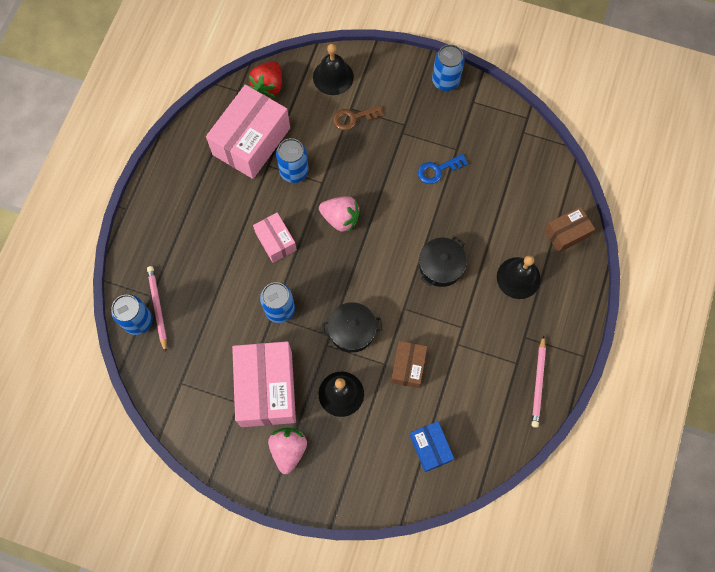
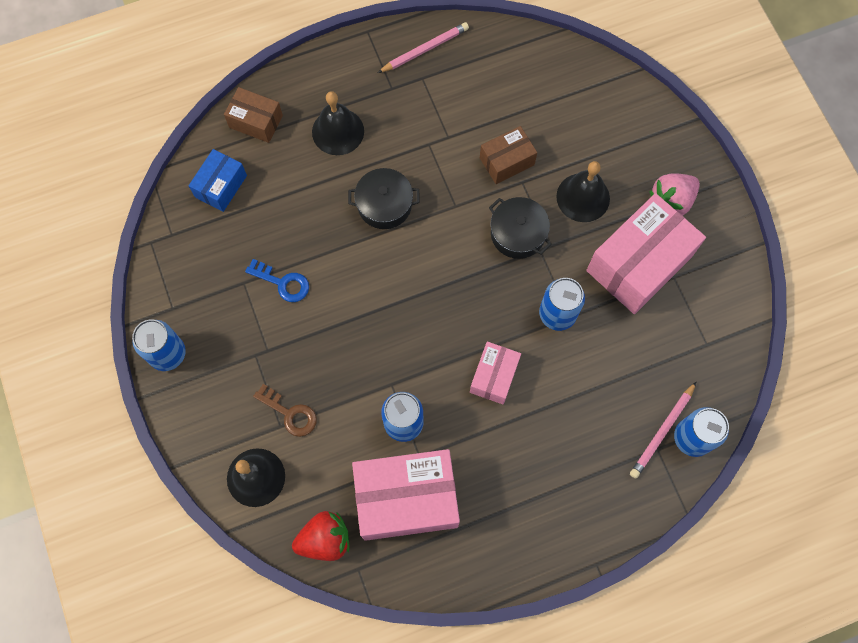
camera: 130 degrees left, 0 degrees up
(340, 218) = (415, 334): pink strawberry -> none
(430, 448) = (560, 92): blue box -> blue box (221, 186)

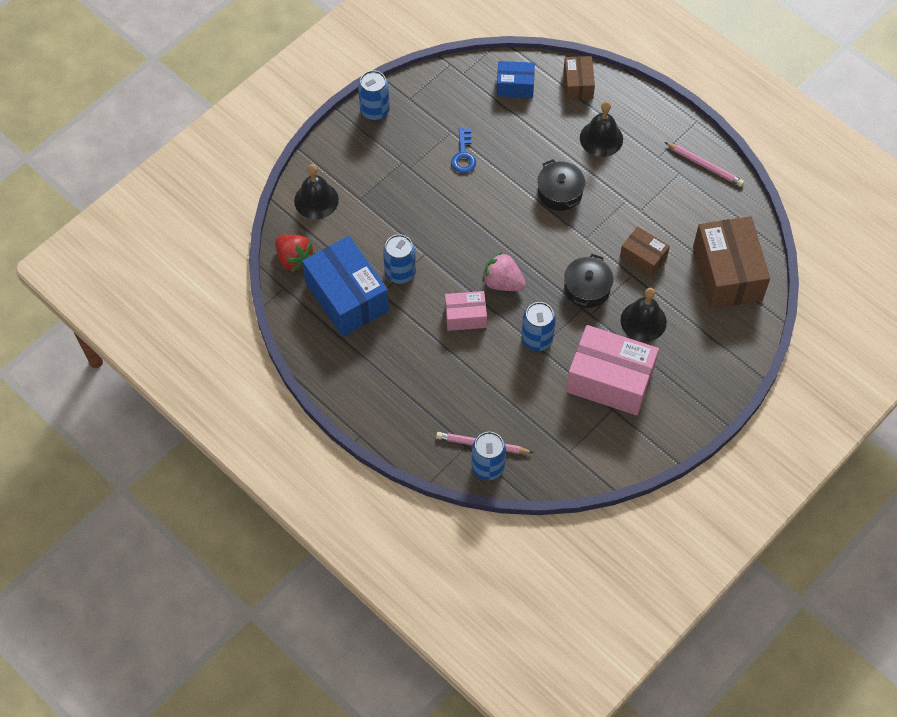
camera: 65 degrees right, 10 degrees down
(290, 413) = (371, 201): brown key -> none
(406, 499) = (347, 297): pink box -> blue box
(563, 91) = (727, 273): none -> brown box
(671, 201) = (676, 384): pink strawberry -> pink strawberry (503, 282)

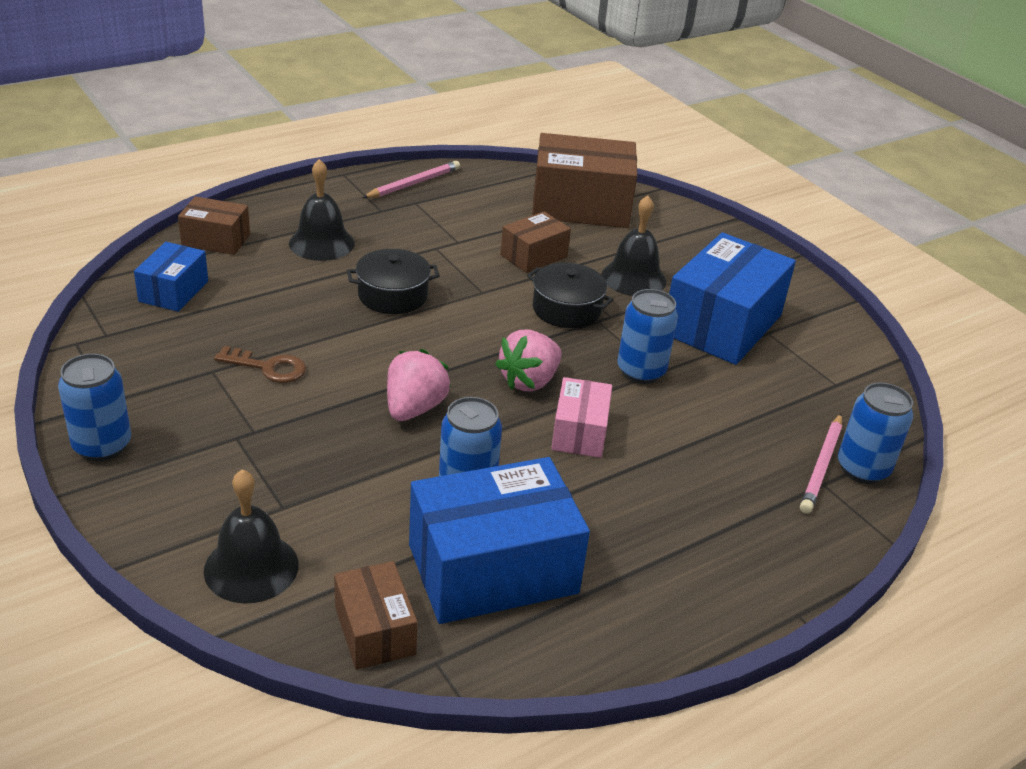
camera: 80 degrees left, 25 degrees down
(294, 259) = (375, 630): red strawberry -> brown box
(455, 232) = (414, 408): none -> pink strawberry
(463, 155) = (268, 367): blue key -> brown key
(609, 380) = (722, 324): pink box -> blue box

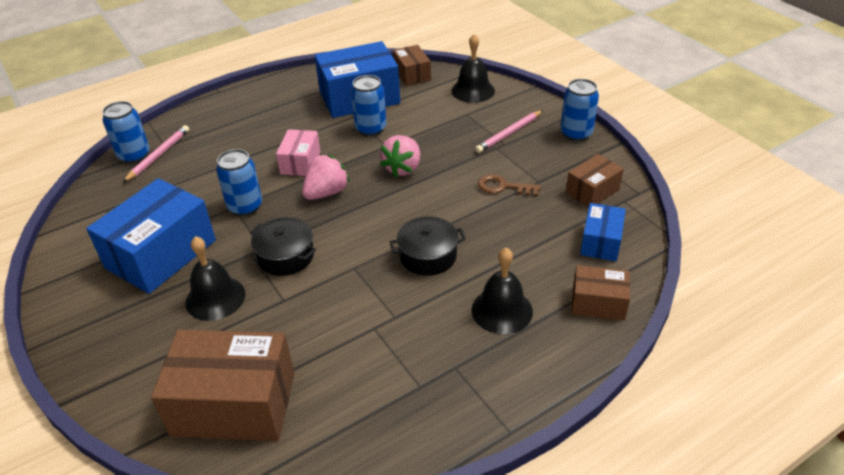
camera: 175 degrees left, 5 degrees up
(413, 183) = (425, 422): pink pencil -> pink pencil (509, 133)
(534, 256) = (302, 316): brown box -> brown box (592, 191)

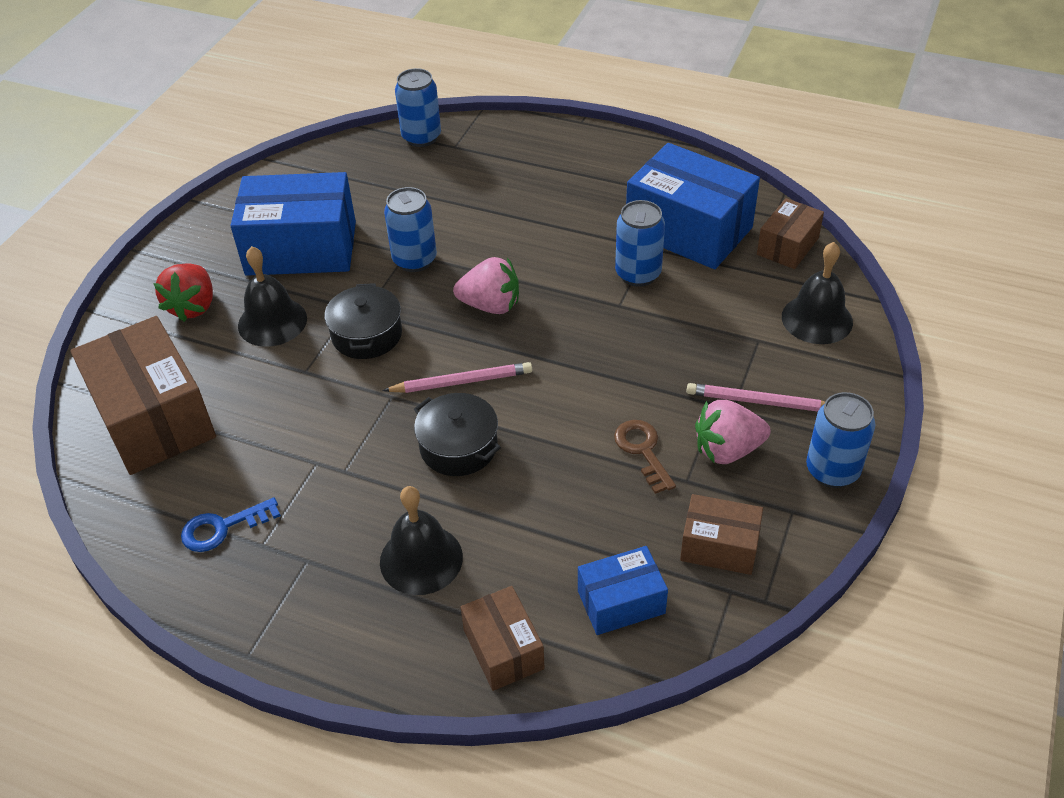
camera: 55 degrees right, 5 degrees up
(143, 336) = (193, 306): none -> red strawberry
(158, 155) = (437, 152): pink pencil -> pink pencil (462, 381)
(300, 162) = (522, 255): pink box -> none
(384, 402) = (223, 527): none -> blue key
(403, 168) = (591, 342): pink strawberry -> pink strawberry (727, 450)

